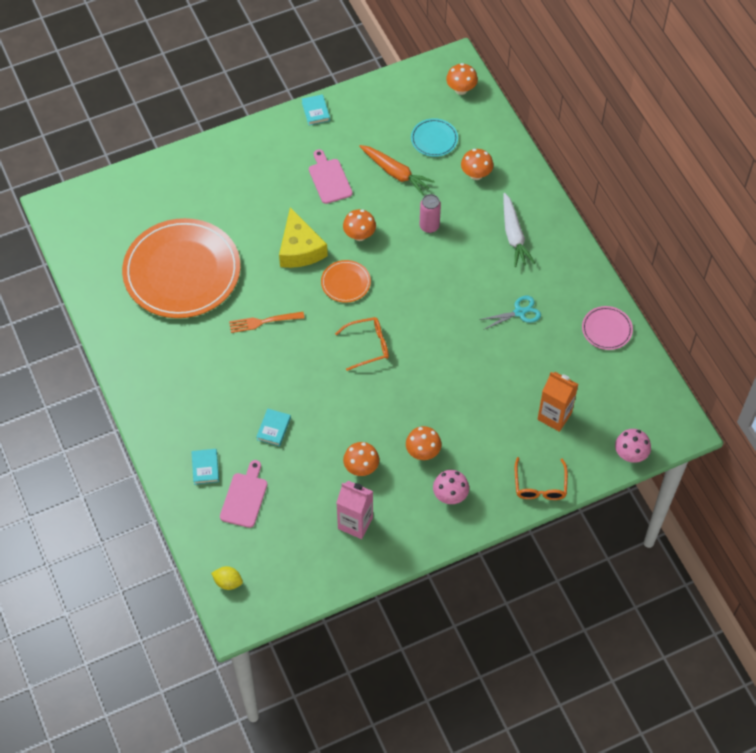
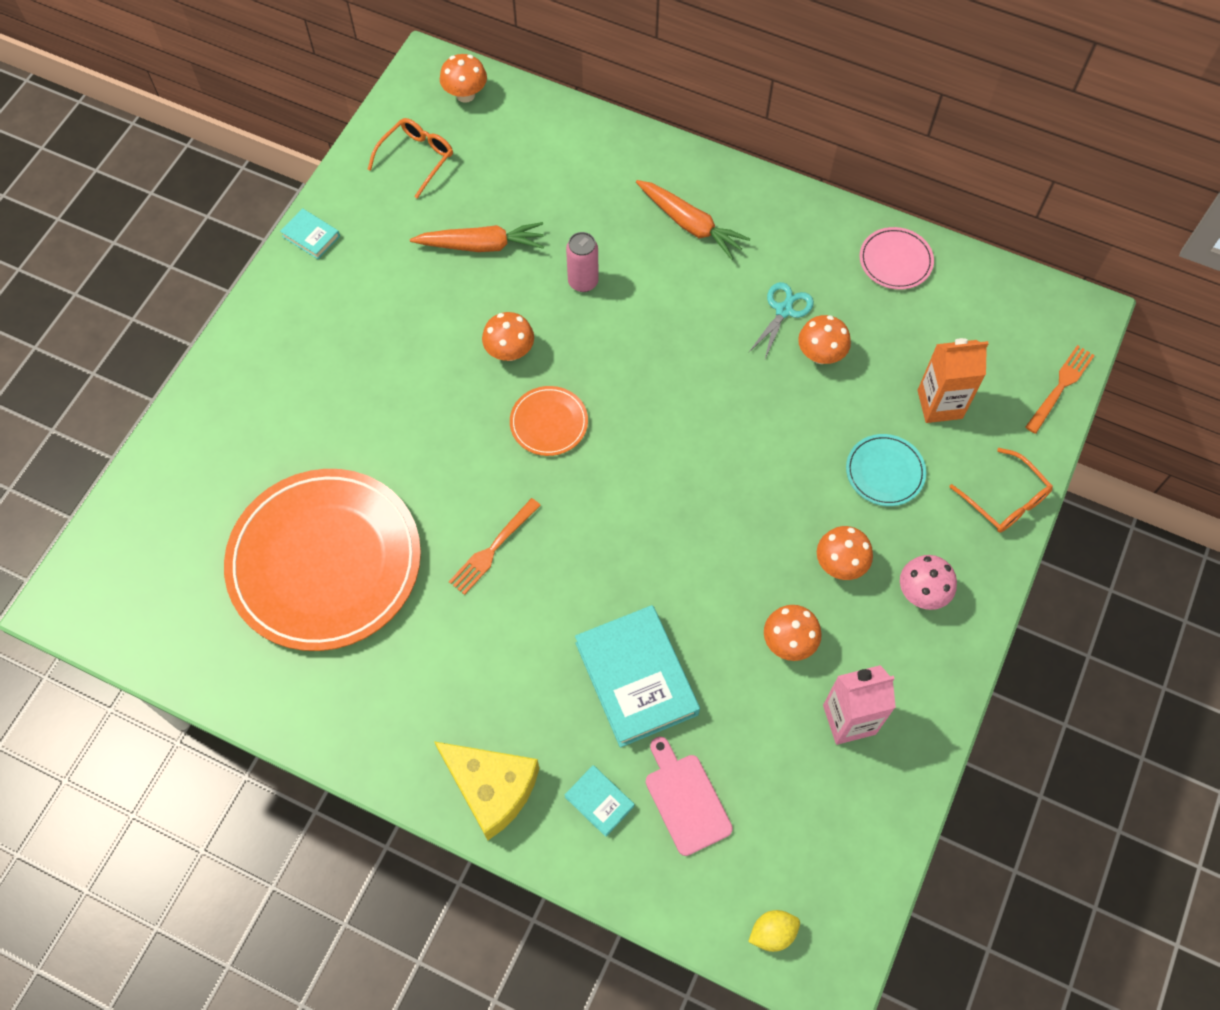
camera: 40 degrees left, 5 degrees up
(274, 429) = (636, 678): turquoise book -> turquoise book, size x2.12
(300, 249) = (452, 421): yellow cheese -> yellow cheese (491, 788)
(329, 179) = (407, 308): pink cutting board -> none
(368, 346) = (650, 482): orange glasses -> orange glasses (416, 159)
(434, 139) = (489, 174): turquoise plate -> turquoise plate (885, 472)
(476, 174) = (578, 183): orange mushroom -> orange mushroom (820, 355)
(514, 235) = (690, 224): white carrot -> orange carrot
(630, 454) = (1060, 386): pink mushroom -> orange fork

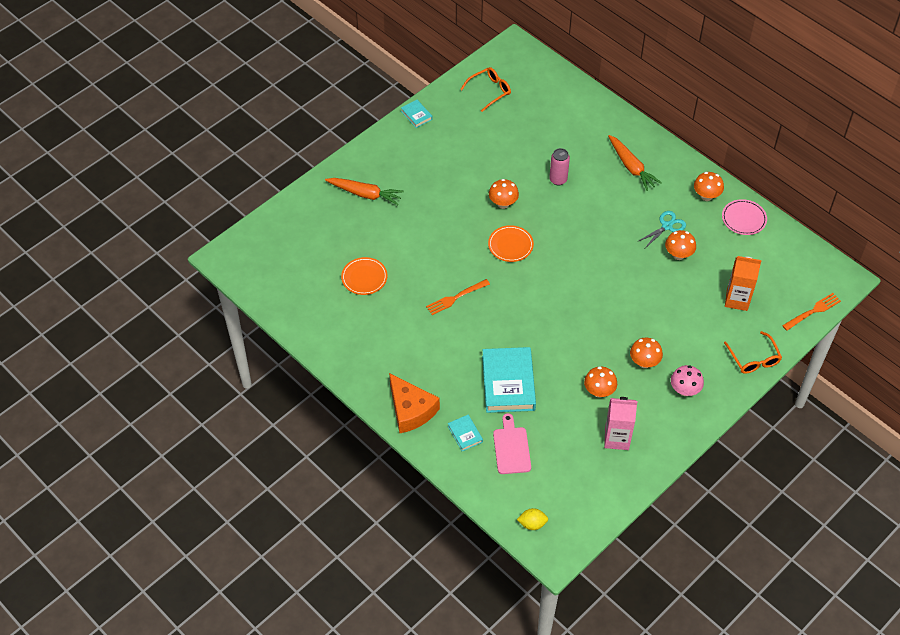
camera: 20 degrees right, 10 degrees down
(325, 562) = (364, 277): orange plate -> orange plate, size x0.42
(465, 95) = (530, 65): orange mushroom -> orange mushroom (706, 196)
(481, 245) = (508, 145): orange carrot -> orange carrot (365, 194)
(491, 788) = (410, 410): yellow cheese -> orange cheese
(885, 472) = (690, 324): turquoise plate -> none

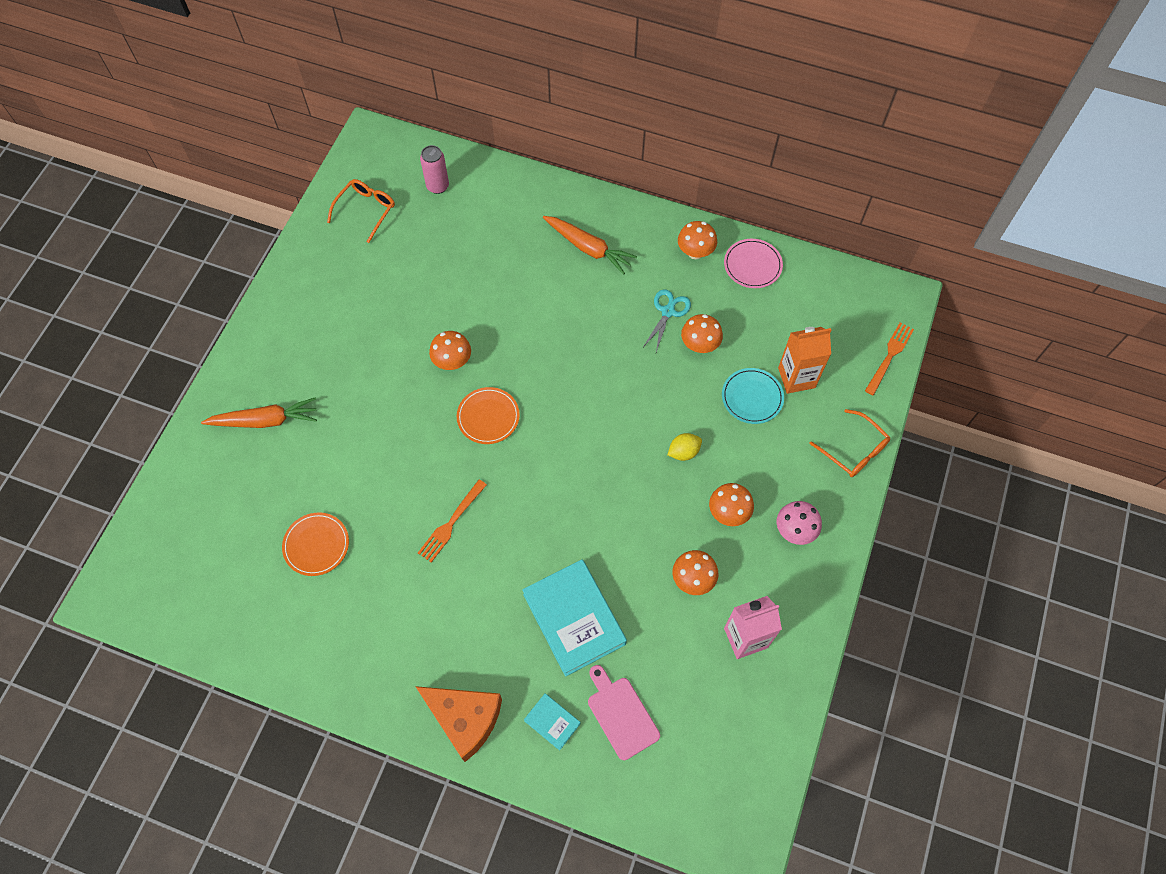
camera: 25 degrees left, 10 degrees up
(416, 115) = (285, 280): turquoise book -> none
(532, 524) = (698, 816): yellow lemon -> yellow lemon (683, 452)
(558, 180) = (507, 300): pink can -> pink can (437, 186)
(698, 300) = (752, 397): none -> turquoise plate

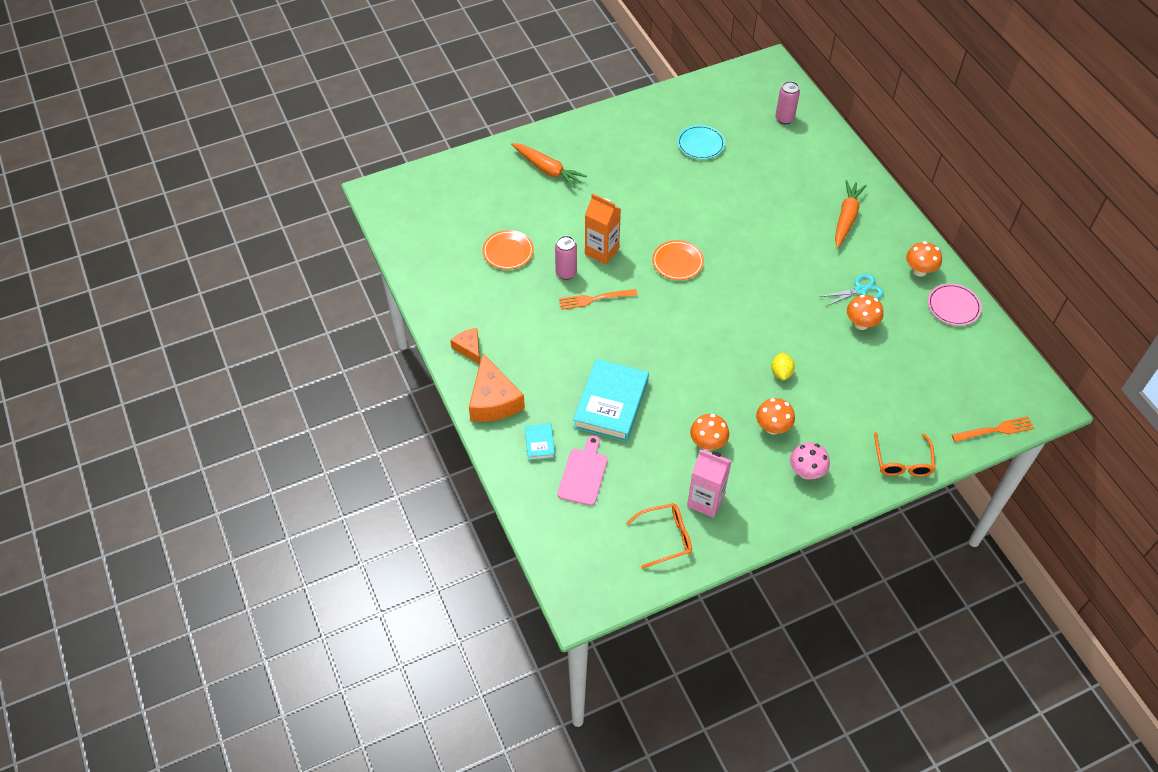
camera: 45 degrees right, 10 degrees down
(366, 211) = (724, 103): orange glasses -> orange glasses (665, 537)
(384, 686) = (469, 348): none -> orange cheese
(396, 519) = (566, 273): none -> pink can
(452, 361) = (688, 218): orange mushroom -> none
(588, 248) = (846, 218): orange carrot -> orange carrot turned 150 degrees counterclockwise
(683, 452) = (781, 373): yellow lemon -> yellow lemon turned 75 degrees clockwise
(752, 397) = (864, 378): turquoise plate -> turquoise plate (700, 144)
(796, 378) = (909, 391): orange carton -> orange carton (602, 251)

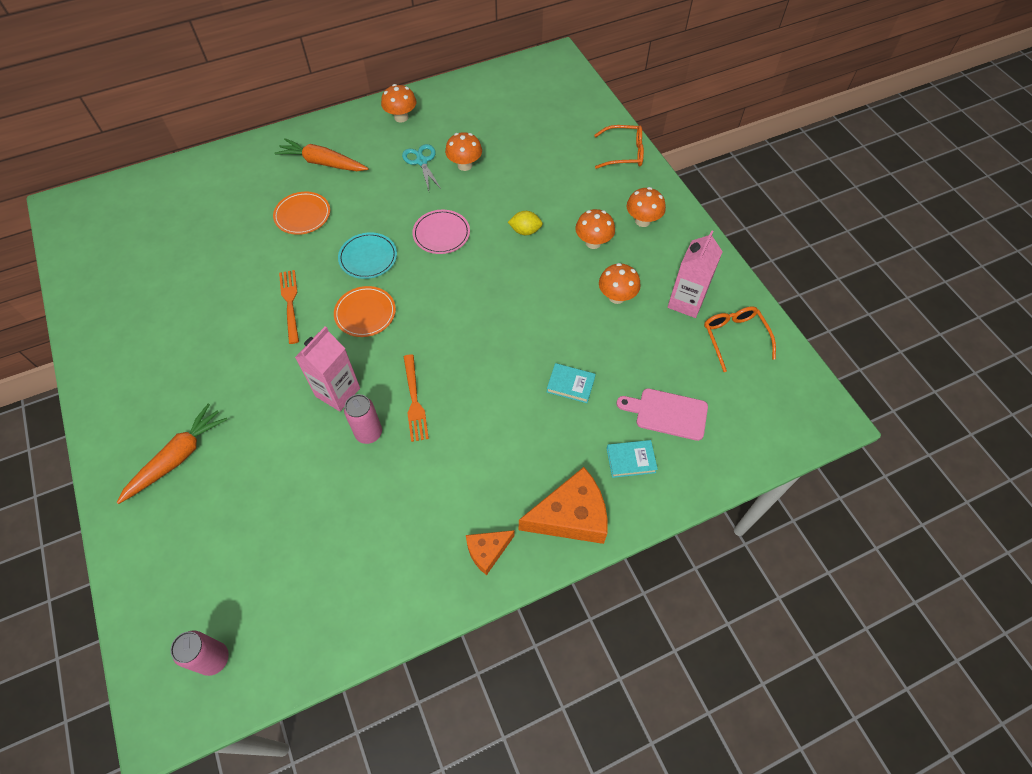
camera: 90 degrees left, 5 degrees up
(508, 251) = (322, 506): orange plate -> orange plate (302, 215)
(602, 251) = (338, 392): orange carton -> pink carton
(611, 404) = (570, 385): turquoise book -> turquoise book, size x0.47
(700, 144) = (177, 282): turquoise plate -> turquoise plate (368, 257)
(784, 119) = (159, 201): pink can -> pink can (214, 659)
(806, 472) = (642, 221): pink mushroom -> orange mushroom
(953, 306) = (447, 100): pink plate -> pink plate (441, 234)
(996, 430) = (585, 91): orange fork -> orange fork (290, 303)

